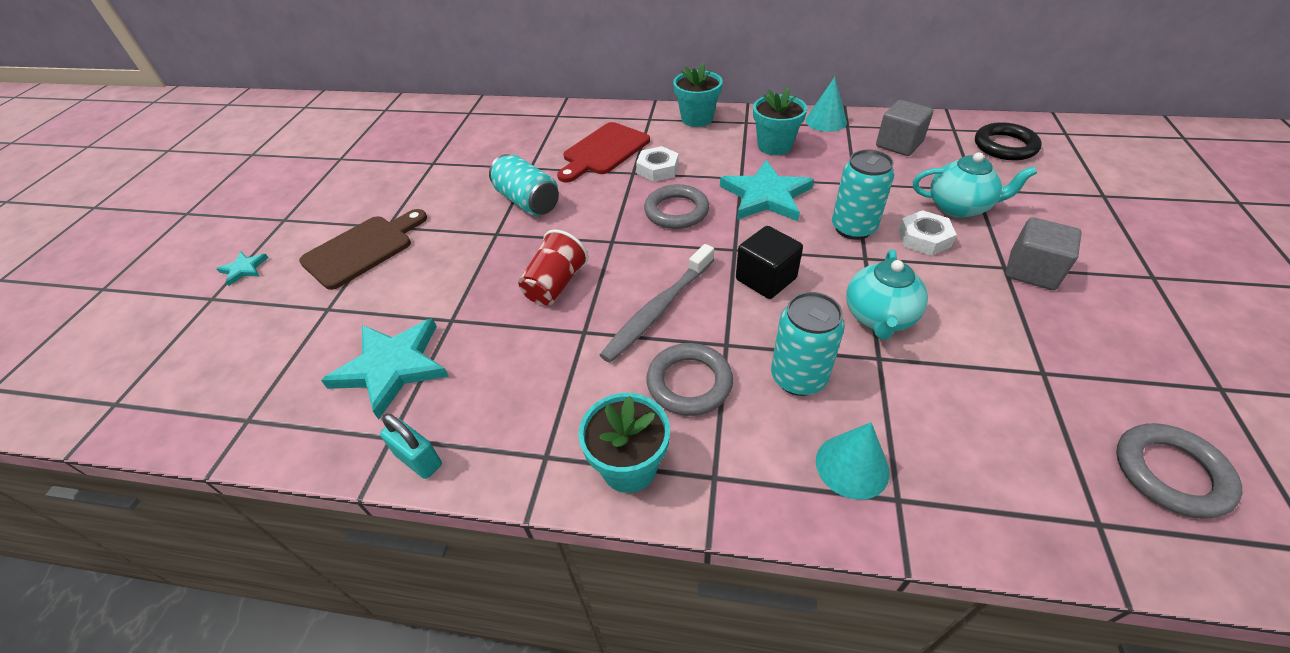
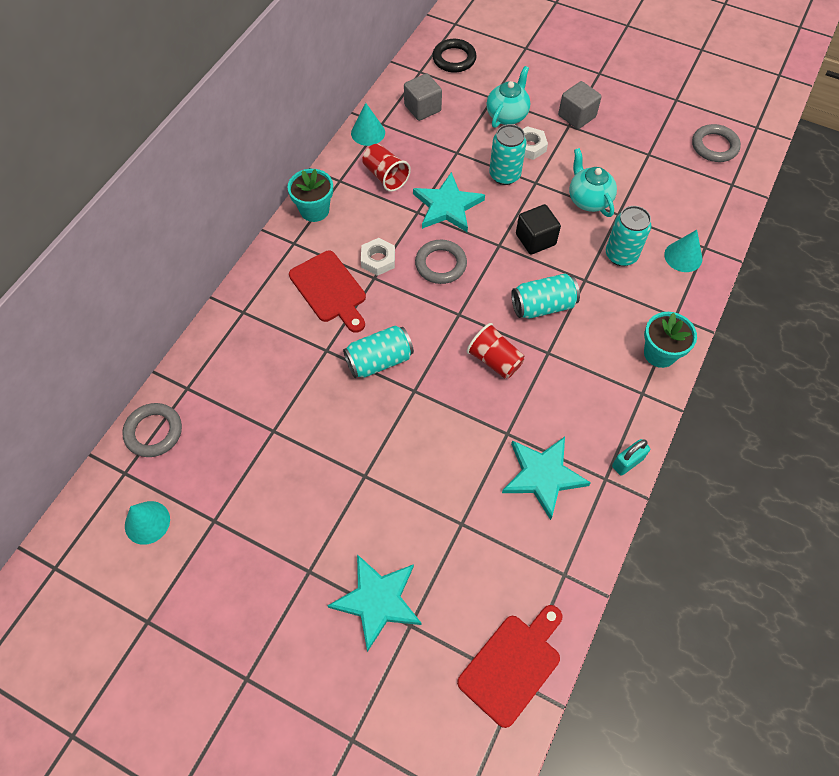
camera: 75 degrees left, 15 degrees up
(138, 394) = (512, 665): none -> red cutting board
(244, 269) = (377, 600): turquoise star -> turquoise star, size x2.15
(340, 130) = (147, 522): none -> turquoise cone
(362, 249) = (391, 496): brown cutting board -> none
(658, 310) = (542, 306): grey toothbrush -> turquoise can
(689, 383) = (609, 308): grey ring -> grey ring (154, 432)
(774, 146) = (385, 176): turquoise flower pot -> red cup
(879, 317) = (588, 200): turquoise teapot -> turquoise teapot turned 150 degrees counterclockwise

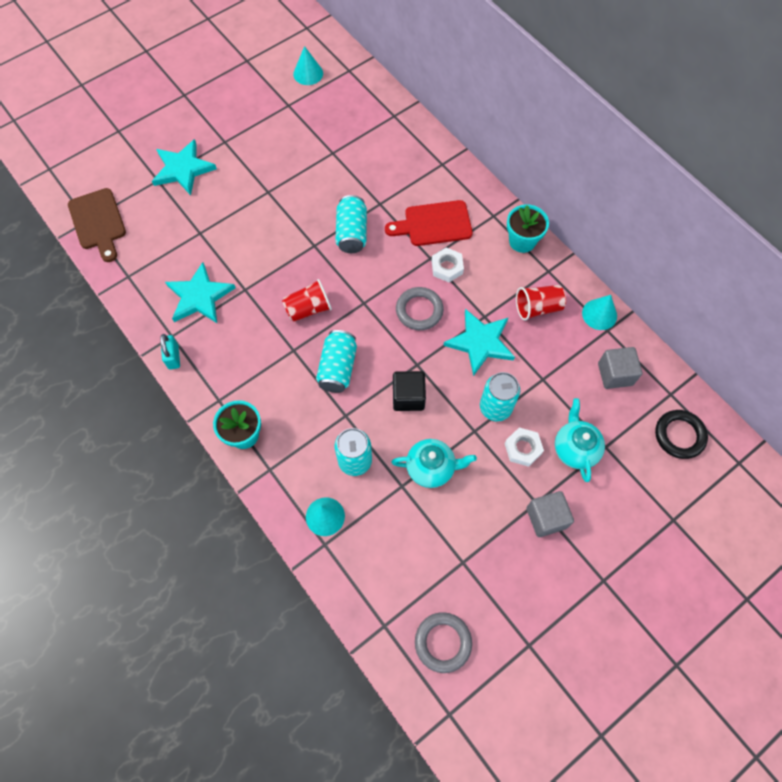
camera: 115 degrees right, 5 degrees up
(154, 432) = (370, 91): grey ring -> none
(507, 115) = (575, 448): turquoise teapot -> turquoise teapot turned 150 degrees counterclockwise
(512, 665) = (98, 222): red cutting board -> brown cutting board

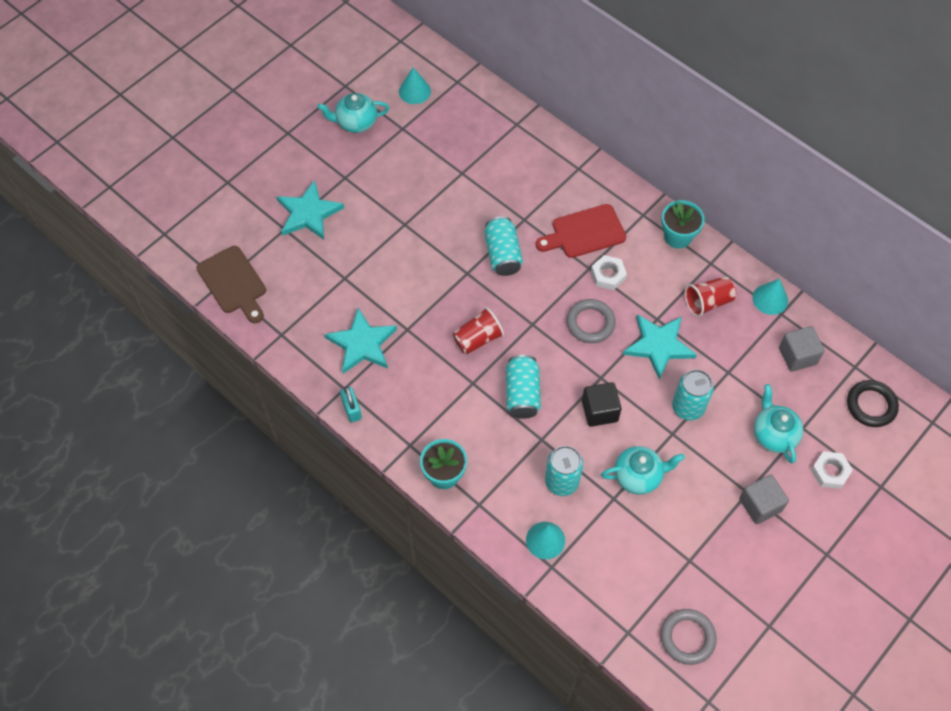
camera: 10 degrees left, 5 degrees down
(247, 94) = (356, 122): none -> turquoise teapot
(523, 448) = (723, 442): white nut -> white nut (830, 472)

